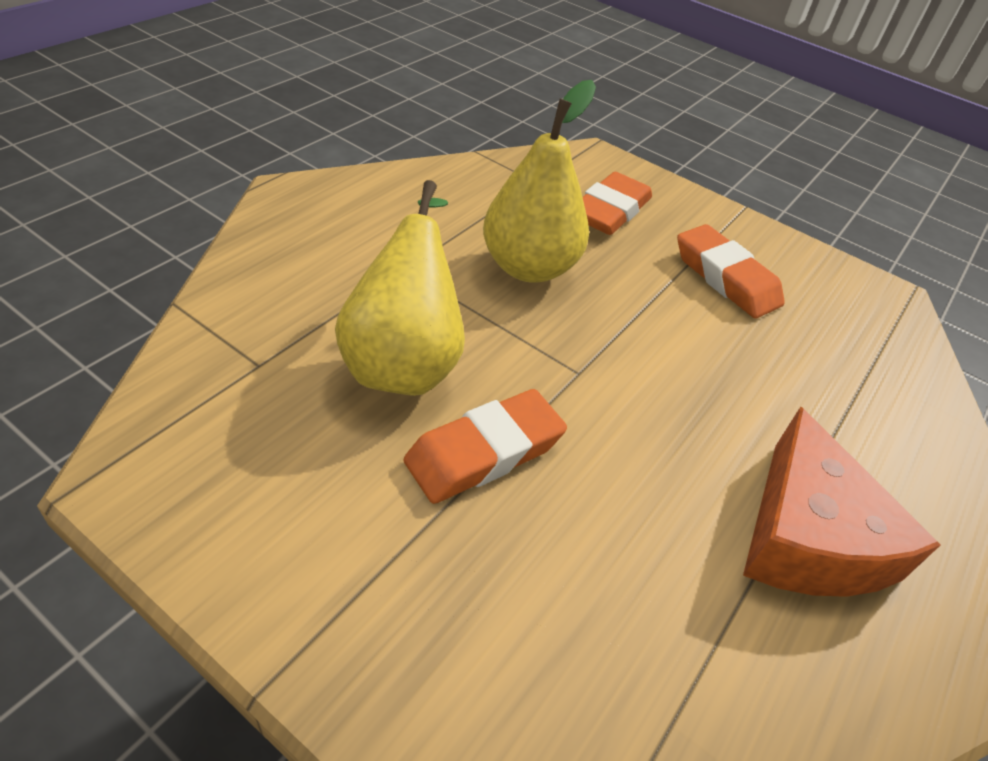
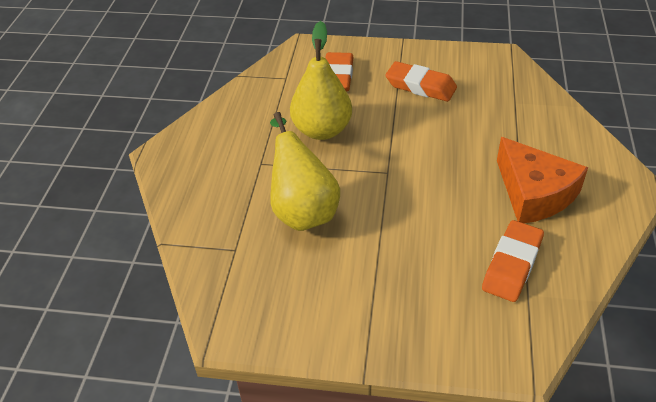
camera: 20 degrees left, 0 degrees up
(484, 453) = (375, 232): orange eraser -> orange eraser (512, 265)

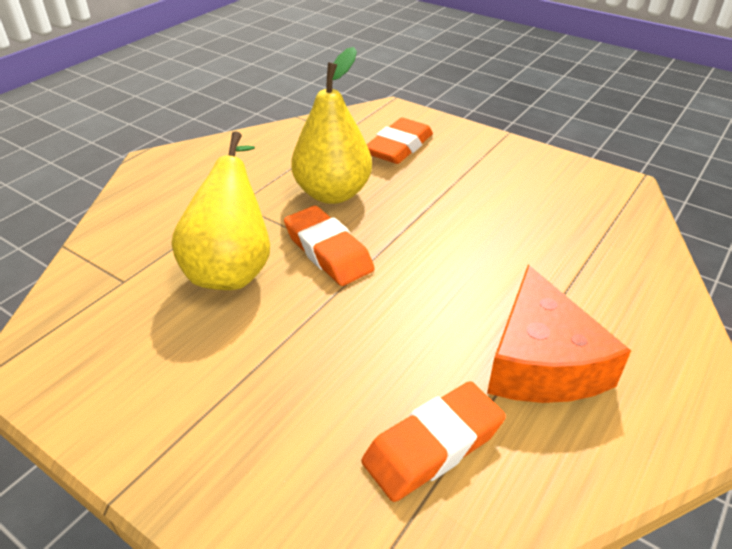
camera: 25 degrees right, 5 degrees down
(420, 86) = (488, 185): orange eraser -> orange eraser (328, 251)

